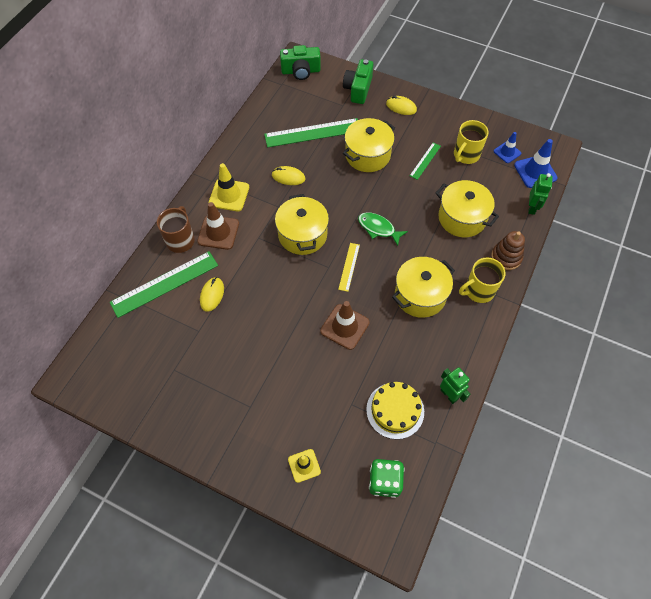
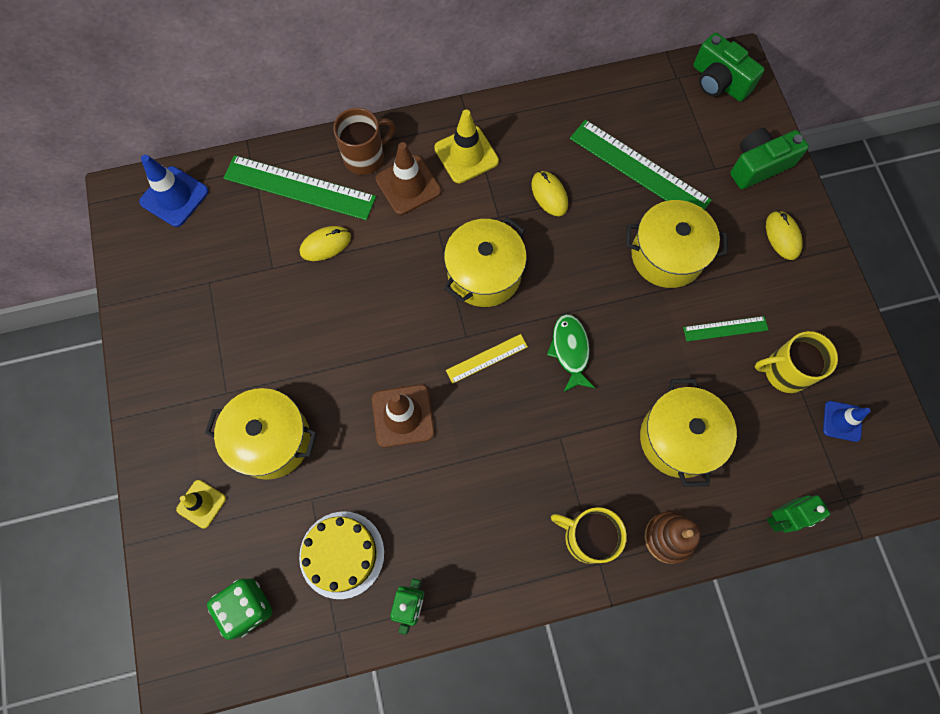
camera: 50 degrees right, 10 degrees up
(420, 295) = (518, 470): yellow pot -> yellow pot (271, 440)
(535, 171) = (846, 481): blue traffic cone -> blue traffic cone (174, 197)

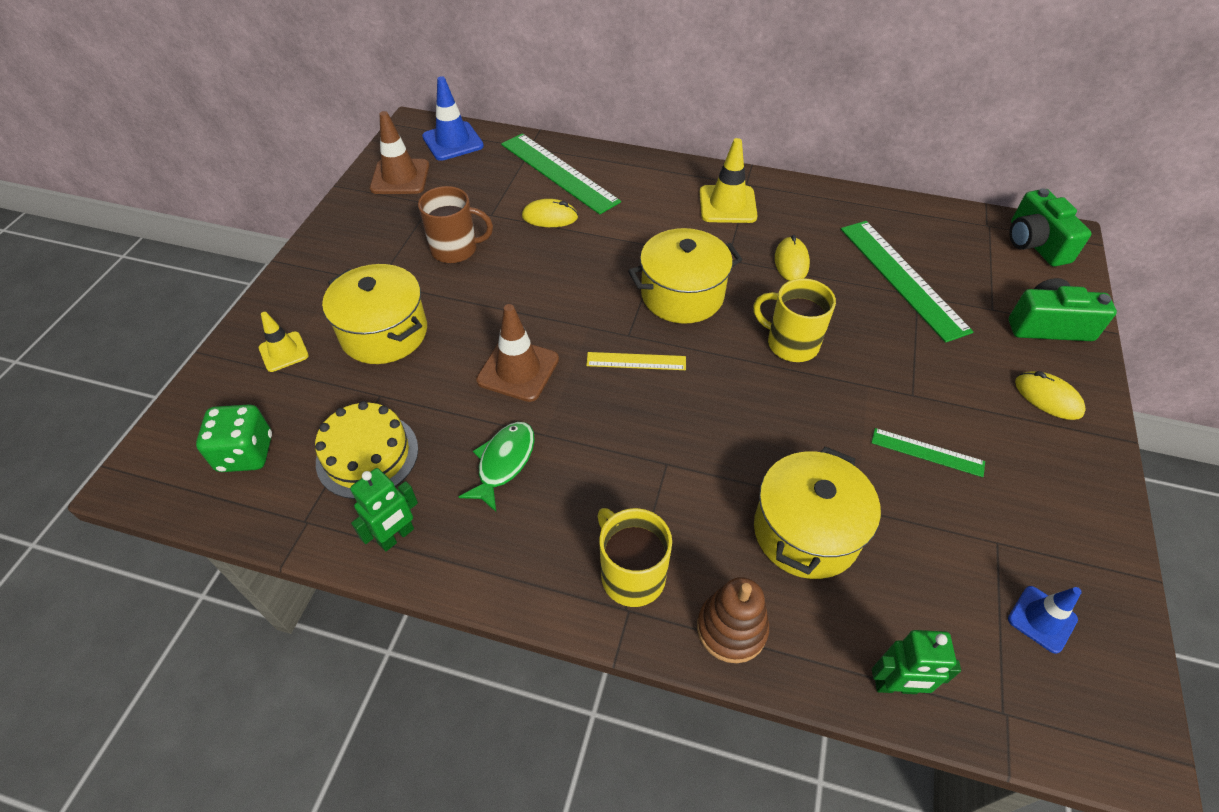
camera: 30 degrees right, 20 degrees down
(365, 157) = (632, 173): brown mug -> brown mug (455, 249)
(408, 185) = (656, 205): brown traffic cone -> brown traffic cone (400, 177)
(570, 350) = (729, 393): green fish -> green fish (503, 462)
(667, 255) = (892, 358): yellow pot -> none
(782, 236) = (1047, 398): yellow mouse -> yellow mouse turned 60 degrees counterclockwise
(785, 372) = (984, 528): yellow mug -> yellow mug (791, 344)

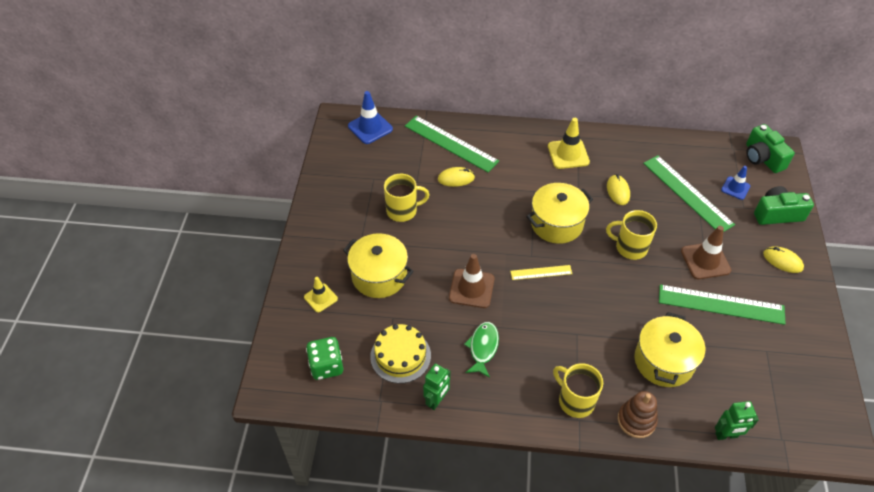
camera: 10 degrees left, 0 degrees up
(400, 177) = (344, 161): brown traffic cone -> brown traffic cone (705, 261)
(455, 249) = (402, 211): brown mug -> yellow mug
(927, 452) = (721, 304): green ruler -> green ruler, size x1.95
(1042, 619) = (794, 388): blue traffic cone -> blue traffic cone (735, 188)

